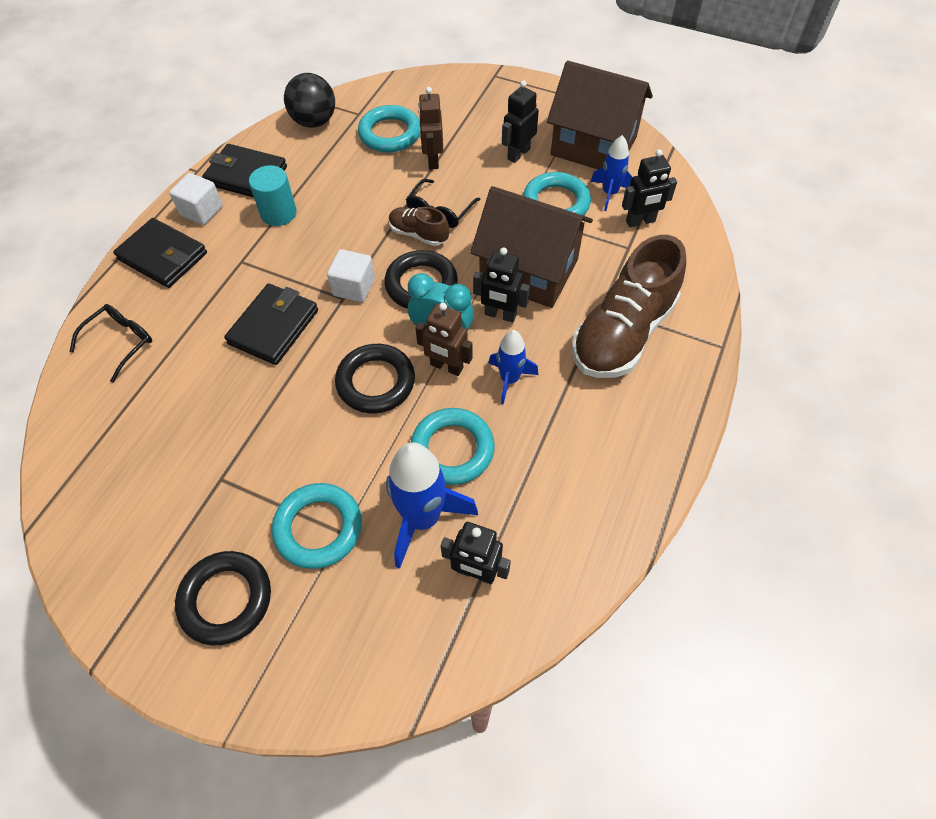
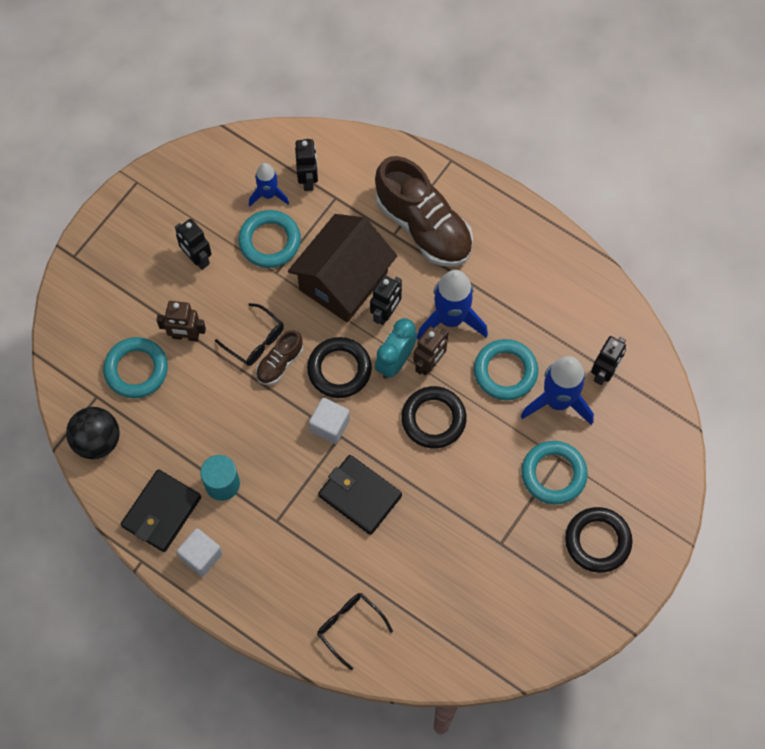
camera: 80 degrees left, 10 degrees up
(163, 256) = (253, 592): black wallet -> none
(509, 380) = (451, 319): blue rocket -> blue rocket, size x1.70
(593, 146) = (204, 191): brown house -> none

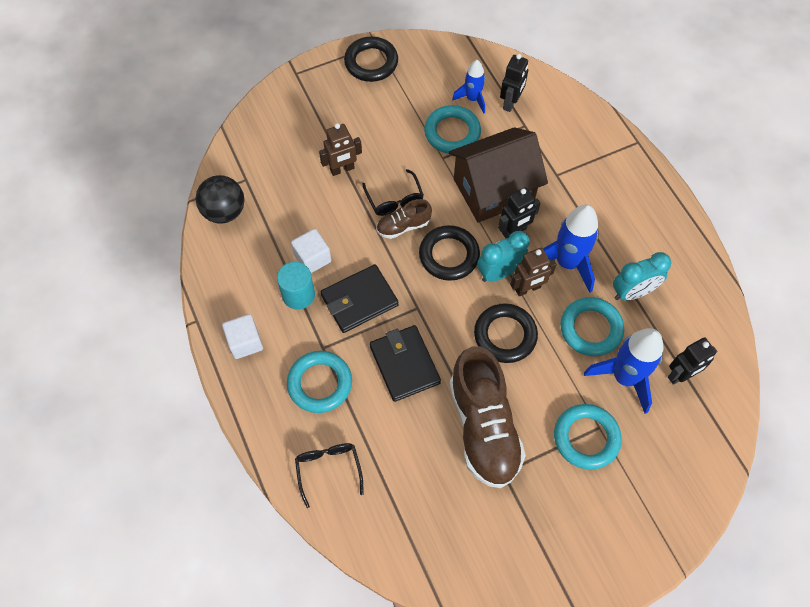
camera: 30 degrees right, 5 degrees down
(136, 370) = (288, 175): turquoise ring -> turquoise ring (320, 383)
(161, 512) = (237, 291): black wallet -> black wallet (359, 300)
(185, 336) = (342, 169): brown robot -> brown robot turned 60 degrees counterclockwise
(197, 259) = (387, 118): black robot -> none
(330, 425) = (414, 295): white cube -> white cube (312, 258)
(423, 226) = (585, 180): brown shoe -> brown shoe (483, 427)
(524, 316) = (632, 292): none -> turquoise clock
(597, 541) = (594, 520): black ring -> black ring (371, 62)

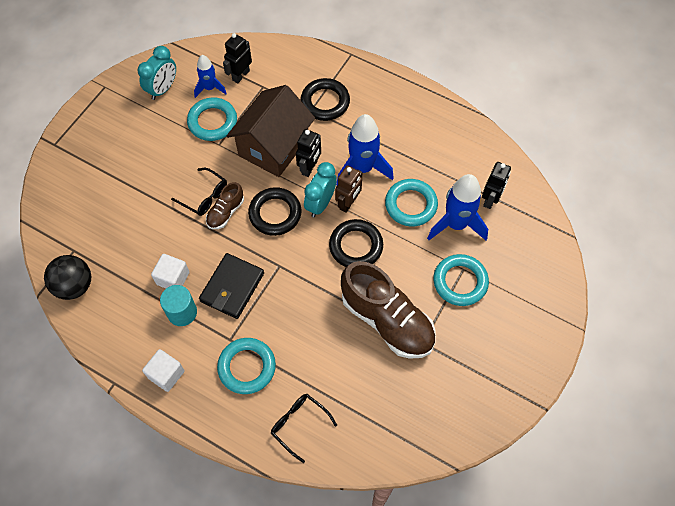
camera: 35 degrees left, 0 degrees up
(342, 169) = (147, 197): brown robot -> none
(371, 62) = (110, 103): black ring -> black ring (325, 102)
(404, 364) = (299, 312): black wallet -> none
(511, 103) = (240, 75): black robot -> black robot turned 135 degrees counterclockwise
(632, 292) = (421, 162): turquoise clock -> turquoise clock (163, 89)

